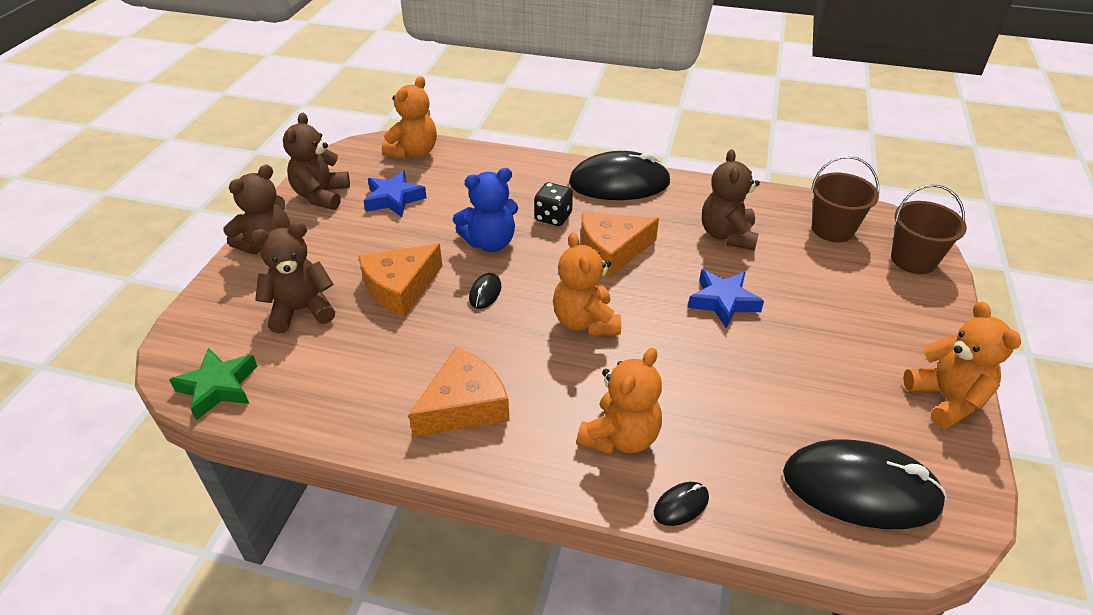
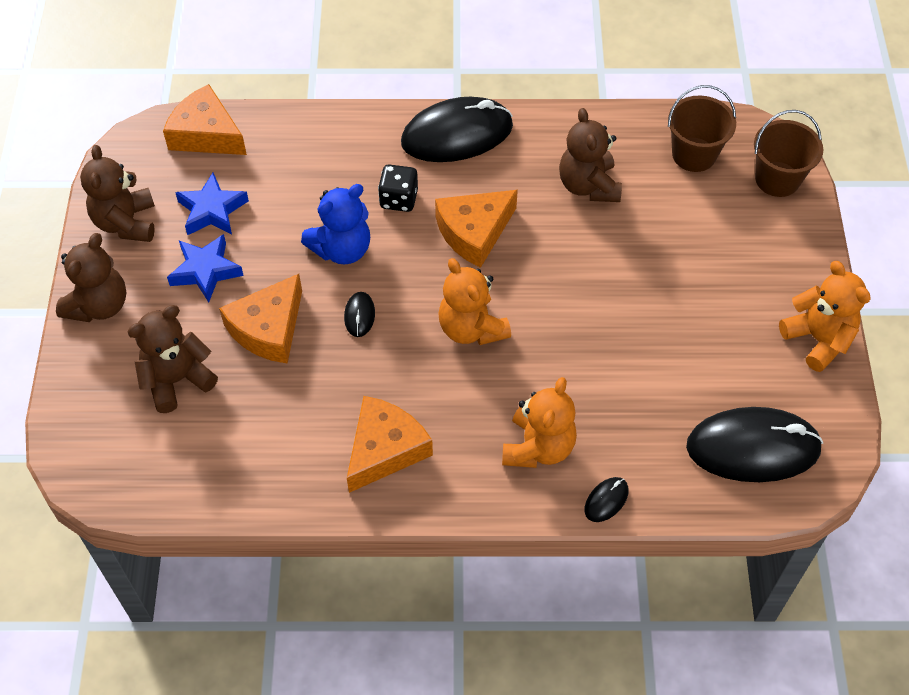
camera: 15 degrees left, 15 degrees up
(218, 387) = (136, 487): green star -> none
(414, 152) = (206, 134): orange teddy bear -> orange cheese
(723, 302) = (600, 274): blue star -> blue star (206, 271)

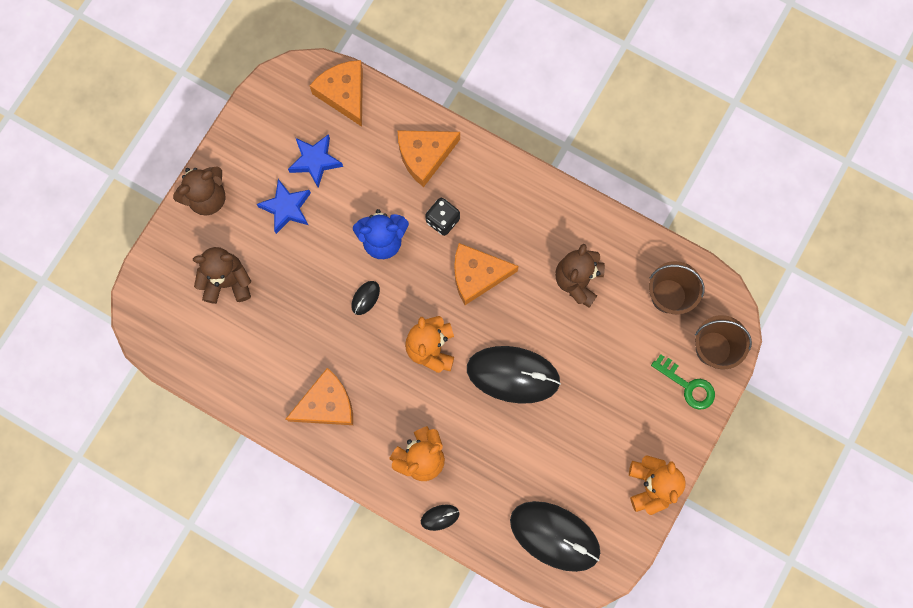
camera: 30 degrees right, 20 degrees up
(126, 223) = (255, 140): brown teddy bear -> none
(268, 329) = (303, 275): orange cheese -> orange cheese (424, 156)
(457, 134) = (513, 188): black mouse -> black mouse (513, 374)
(779, 225) = (687, 385): none -> green key

